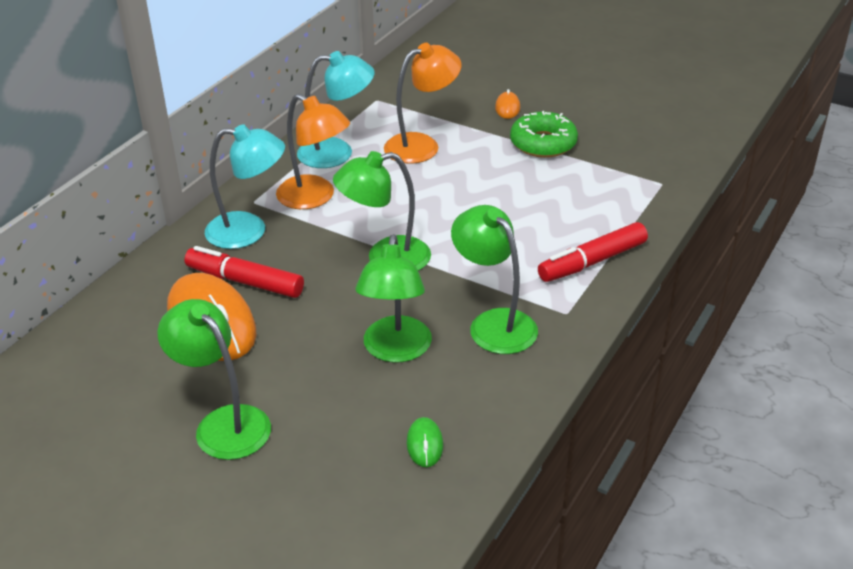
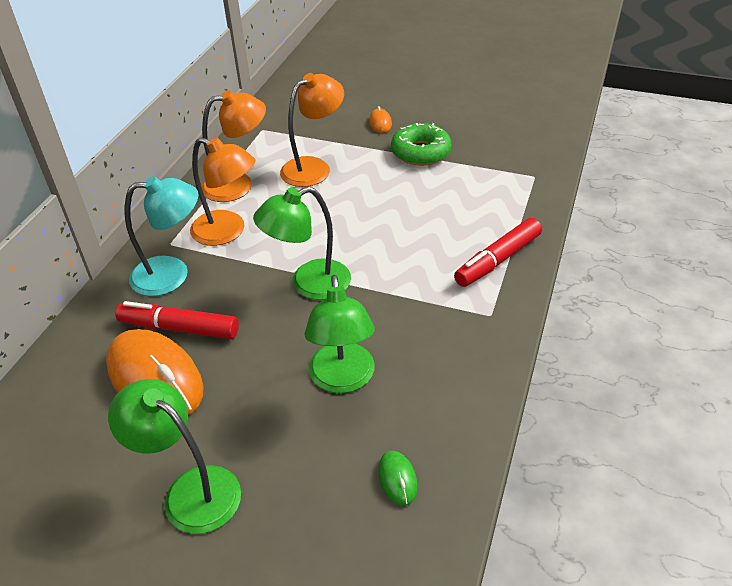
camera: 10 degrees left, 5 degrees up
(337, 153) = (238, 184): turquoise lamp -> orange lamp
(494, 323) = (427, 336): green lamp -> none

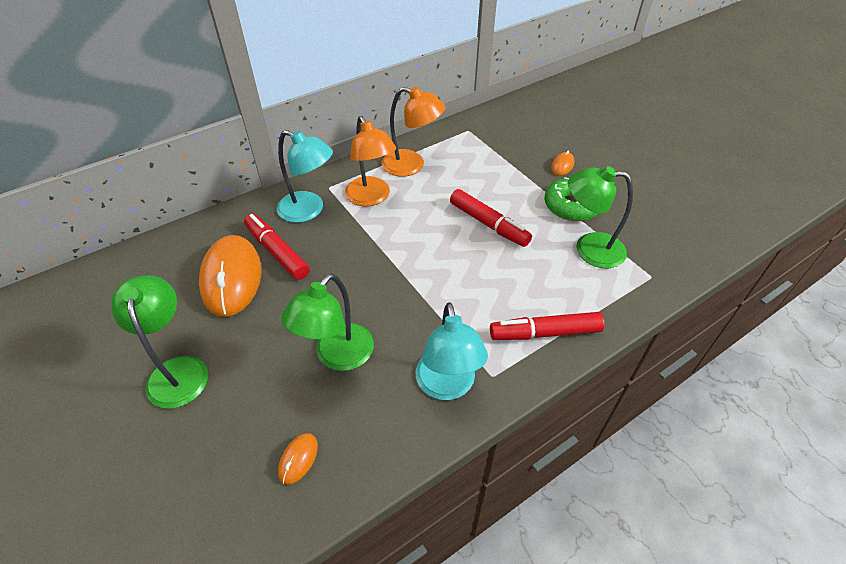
camera: 35 degrees right, 5 degrees up
(309, 284) = (385, 268): green lamp -> green lamp (589, 249)
(314, 167) = (476, 178): orange lamp -> none
(365, 200) = (488, 224): none -> red marker
(397, 479) = (298, 459): green mouse -> orange mouse
(463, 344) = (447, 386): none -> turquoise lamp

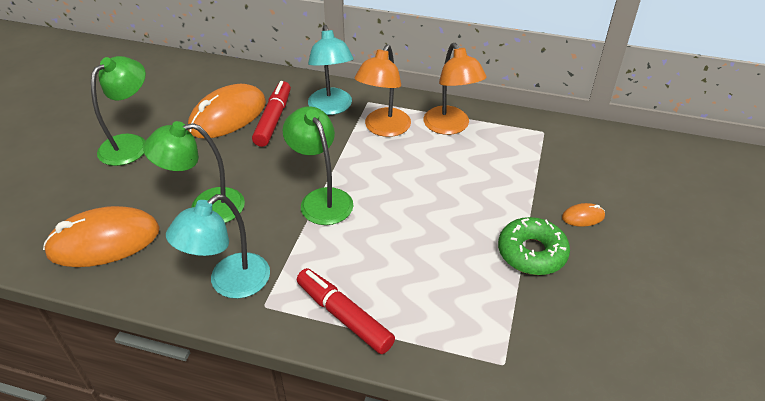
camera: 50 degrees right, 5 degrees down
(298, 459) = (104, 241): orange mouse -> orange mouse, size x2.36
(488, 224) = (436, 210): red marker -> none
(589, 249) = (486, 295): green lamp -> green lamp (321, 199)

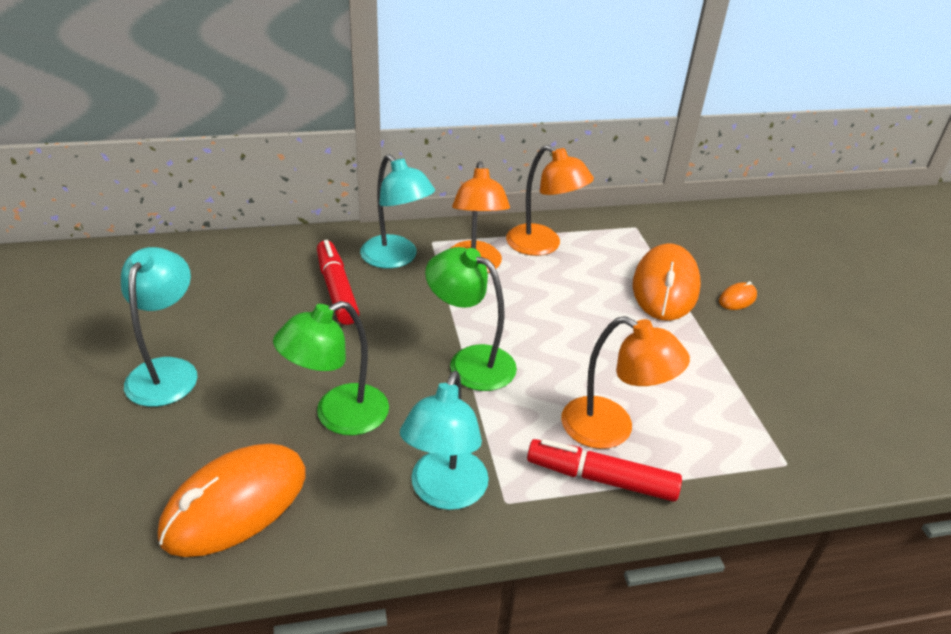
camera: 30 degrees left, 5 degrees down
(131, 144) = (167, 371): green lamp -> turquoise lamp
(228, 116) = (274, 301): orange mouse -> orange mouse (665, 287)
(382, 283) = (611, 429): none -> orange lamp
(532, 253) = (722, 348): green donut -> none

